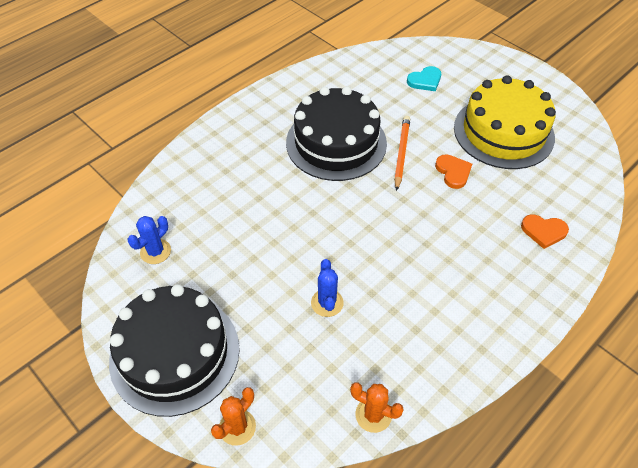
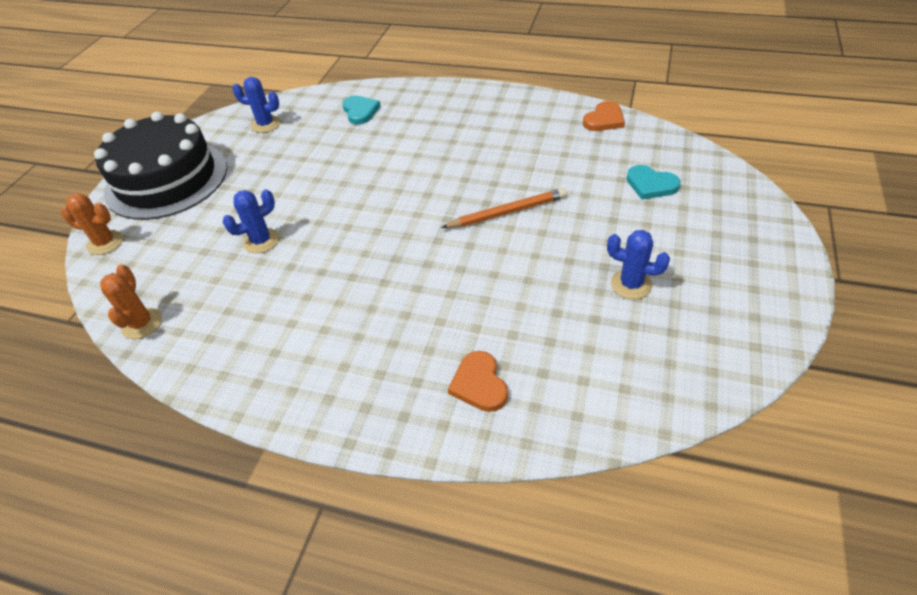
camera: 65 degrees right, 5 degrees down
(202, 181) = (360, 111): none -> turquoise heart
(336, 143) = (480, 162): black cake -> none
(453, 172) = (514, 264): orange heart -> orange heart (604, 120)
(503, 132) = (631, 284): yellow cake -> blue cactus

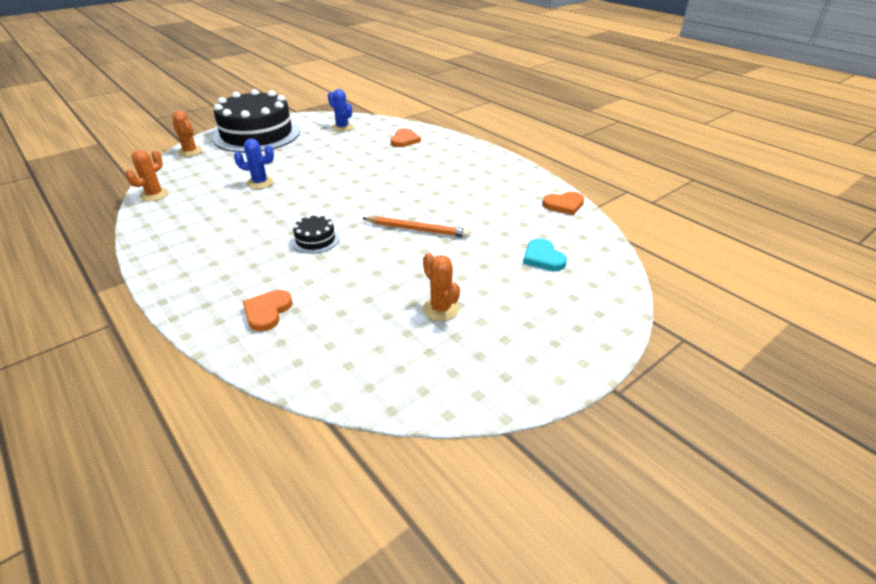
camera: 30 degrees right, 10 degrees down
(360, 111) = (404, 140): turquoise heart -> orange heart
(420, 277) = (315, 240): none -> black cake
(631, 284) = (440, 309): blue cactus -> orange cactus

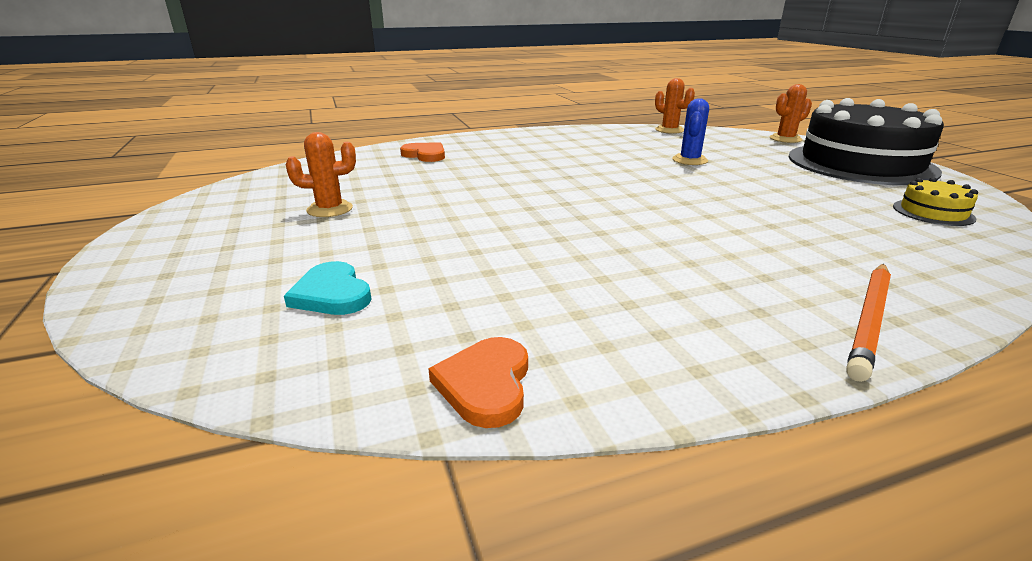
camera: 110 degrees right, 10 degrees down
(315, 240) = (530, 174): black cake -> none
(342, 127) = (933, 212): blue cactus -> yellow cake
(404, 140) = (890, 257): orange heart -> none
(417, 230) = (508, 220): orange pencil -> orange pencil (868, 321)
(543, 258) = (332, 294): turquoise heart -> turquoise heart turned 120 degrees counterclockwise

